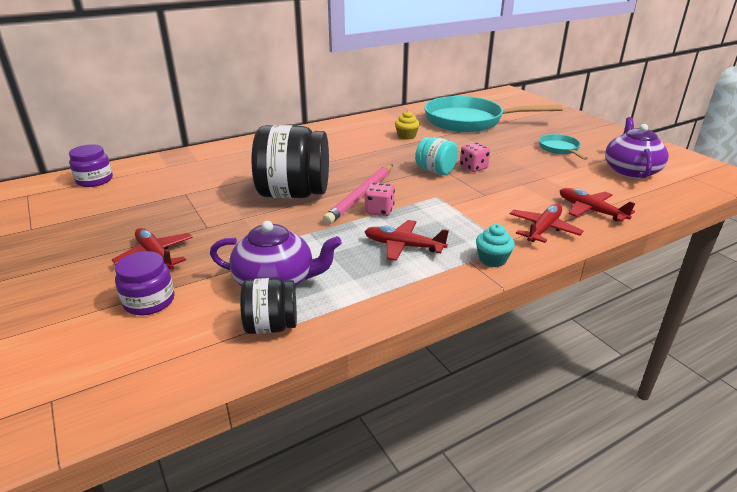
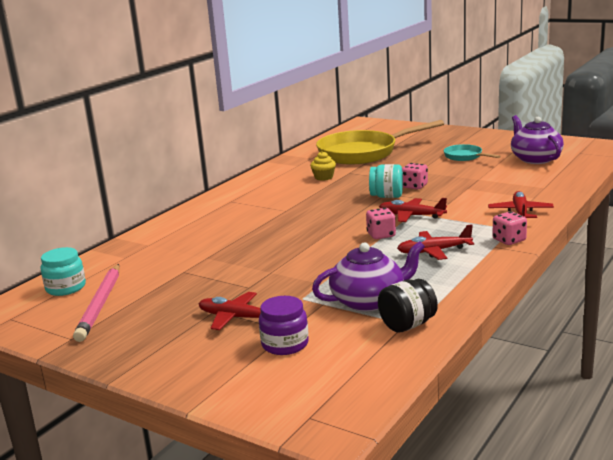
camera: 25 degrees left, 10 degrees down
(94, 180) = (66, 288): purple jar -> turquoise jar
(294, 194) = (289, 244): black jar -> none
(361, 196) = (350, 229): pink pencil -> pink pencil (100, 304)
(469, 121) = (363, 153): turquoise pan -> yellow pan
(492, 259) = (509, 240): turquoise cupcake -> pink dice
(591, 211) = (538, 192): red plane -> red plane (411, 216)

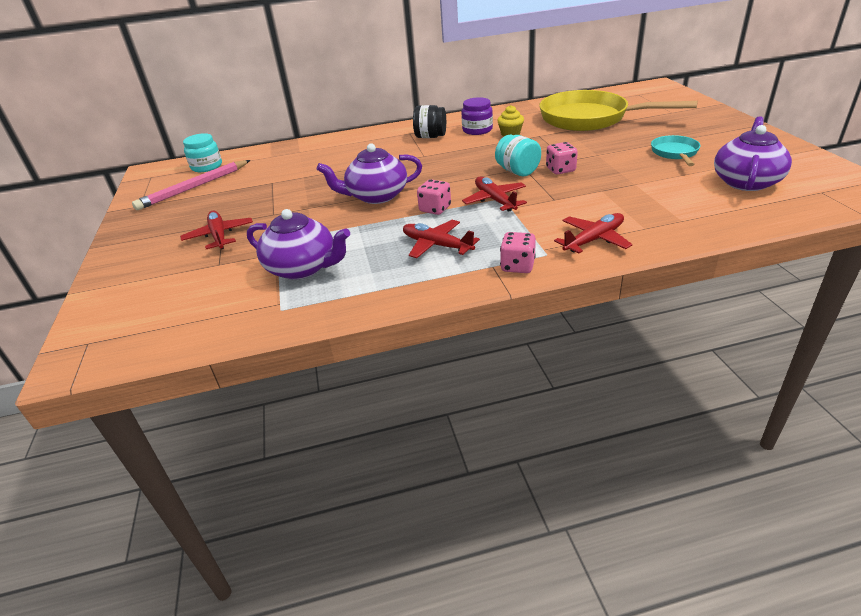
camera: 45 degrees right, 15 degrees up
(285, 344) = (194, 274): purple jar -> purple jar (477, 130)
(313, 245) = (376, 196): none -> purple teapot
(407, 325) = (277, 306): black jar -> black jar (430, 137)

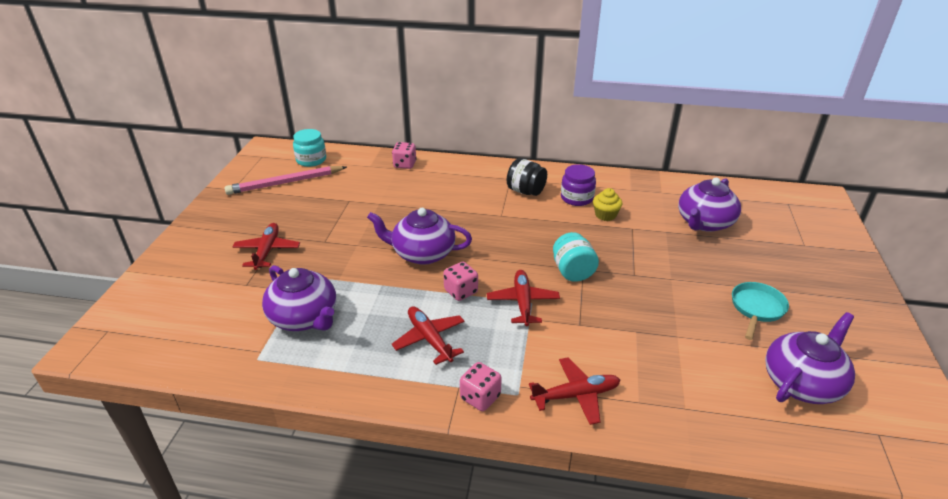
camera: 20 degrees right, 0 degrees up
(560, 170) = (616, 286): pink dice -> pink dice (405, 164)
(590, 119) = (704, 223): yellow pan -> purple teapot

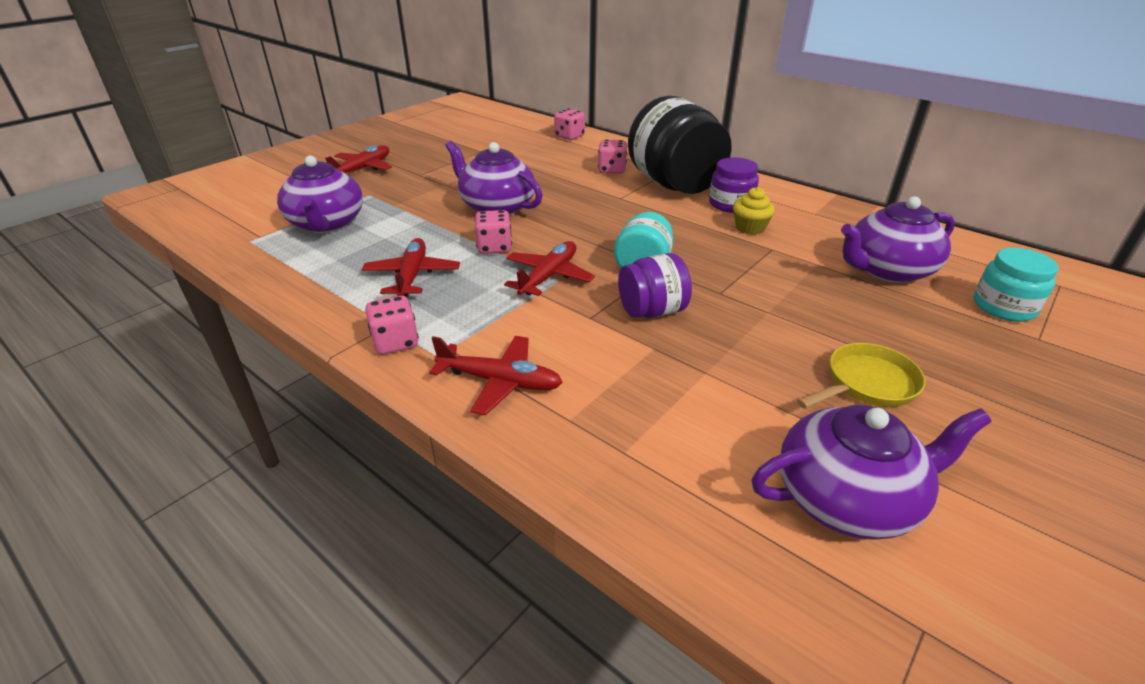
camera: 30 degrees right, 0 degrees up
(285, 183) = (442, 127): pink pencil -> none
(311, 160) = (486, 116): turquoise jar -> turquoise jar (1003, 307)
(470, 190) = (612, 170): none -> pink dice
(526, 191) = (674, 185): black jar -> black jar, size x1.88
(610, 304) = (652, 311): none -> purple jar
(756, 309) = (866, 384): turquoise pan -> yellow pan

